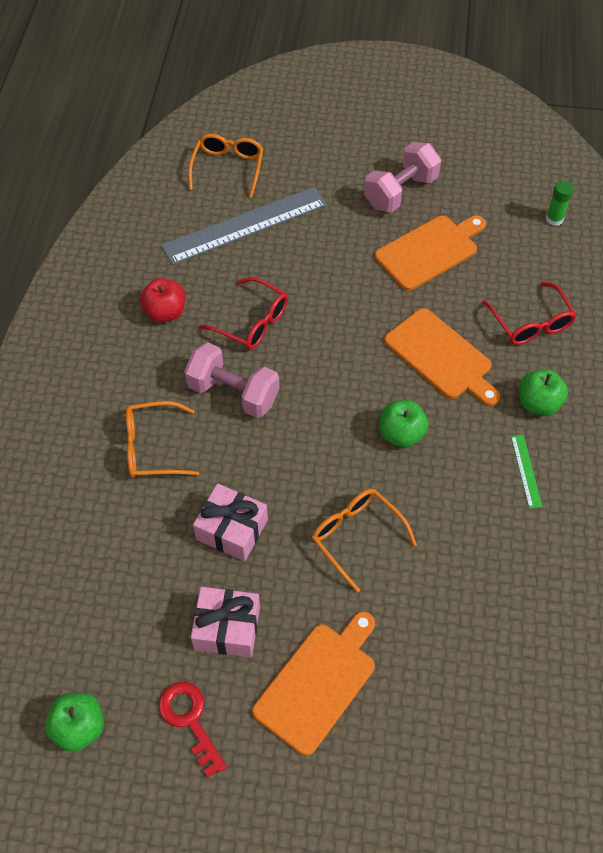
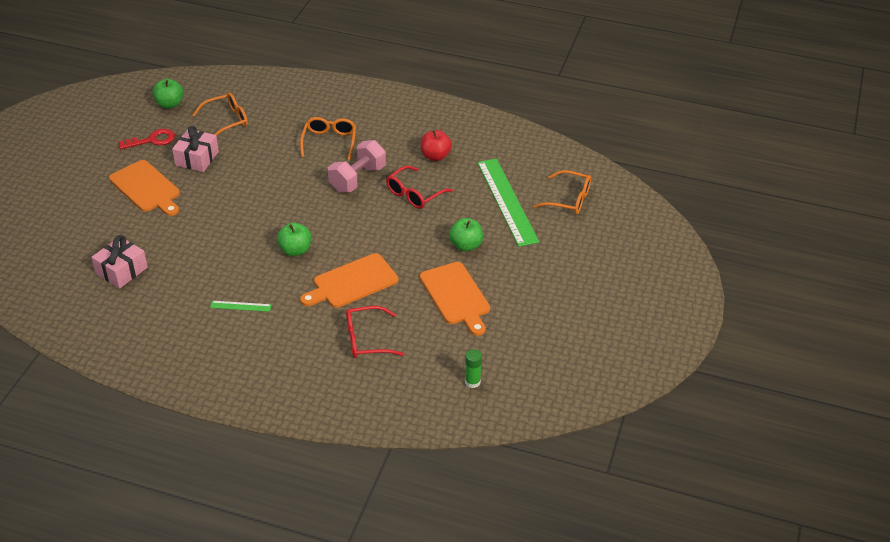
camera: 100 degrees right, 15 degrees down
(232, 529) = (258, 167): pink gift -> pink gift (121, 270)
(245, 225) = (507, 201): grey ruler -> green ruler
(357, 537) = (229, 217): orange glasses -> orange glasses (226, 121)
(400, 192) = (524, 291): pink dumbbell -> none
(538, 403) = (292, 326): green apple -> green apple (466, 245)

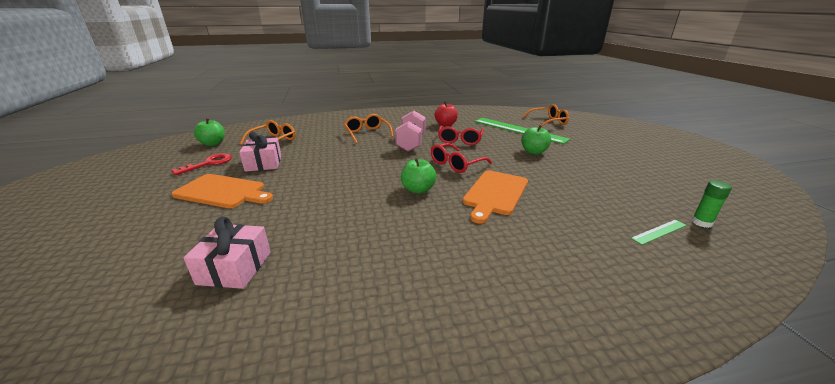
camera: 30 degrees left, 15 degrees down
(240, 306) = (420, 247): green ruler -> green ruler (659, 232)
(367, 339) = (574, 227): red glasses -> red glasses (456, 164)
(456, 296) = (579, 176): orange cutting board -> none

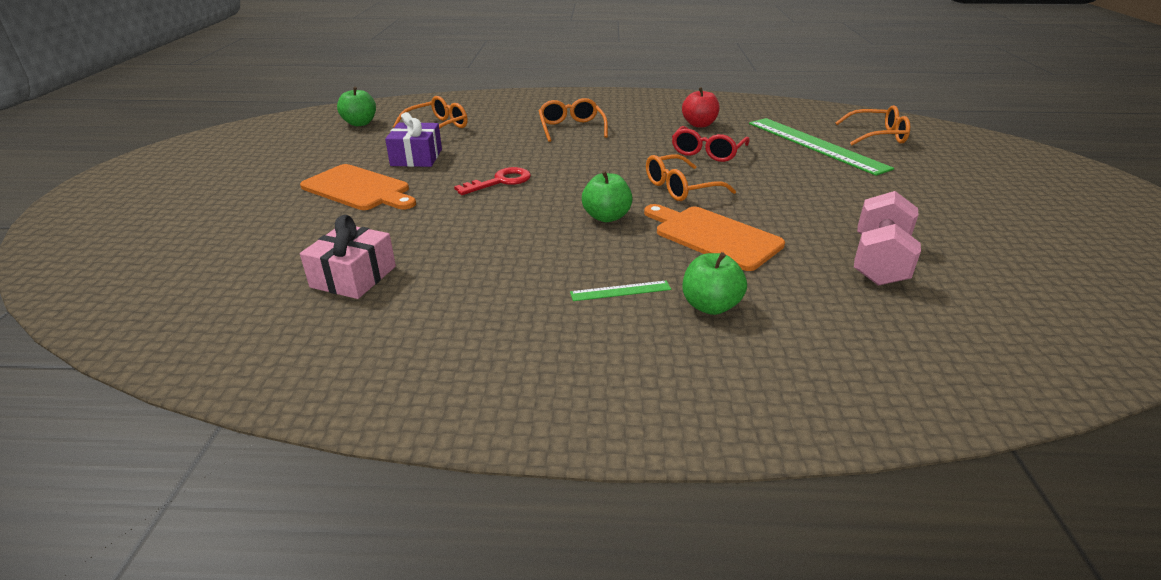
camera: 15 degrees right, 5 degrees up
(209, 163) = (349, 150): red key -> red key (500, 181)
(263, 163) = (416, 157): pink gift -> purple gift
(411, 143) = (629, 149): pink dumbbell -> pink dumbbell (879, 262)
(456, 164) = (681, 188): red glasses -> orange glasses
(495, 193) = (713, 236): orange cutting board -> orange cutting board turned 90 degrees clockwise
(533, 152) = (815, 183): green apple -> green apple (710, 306)
(659, 232) = (928, 319): green ruler -> green ruler (620, 291)
(701, 222) = (1011, 318): green glue stick -> none

